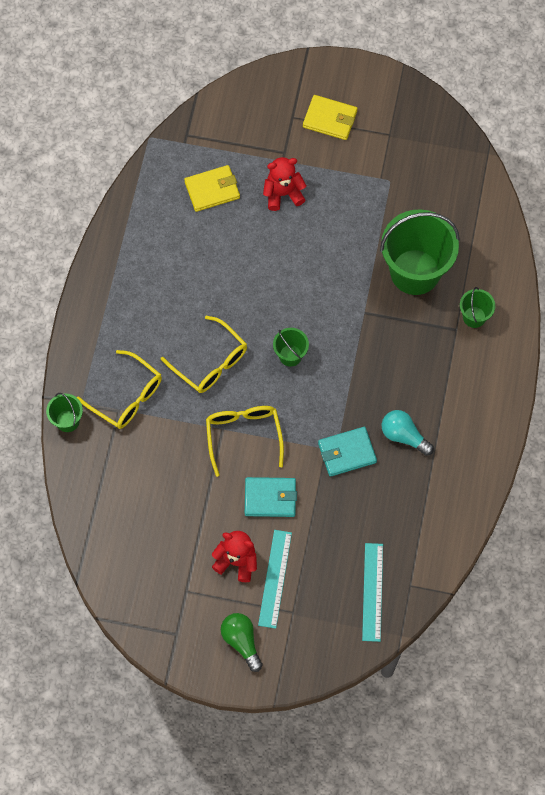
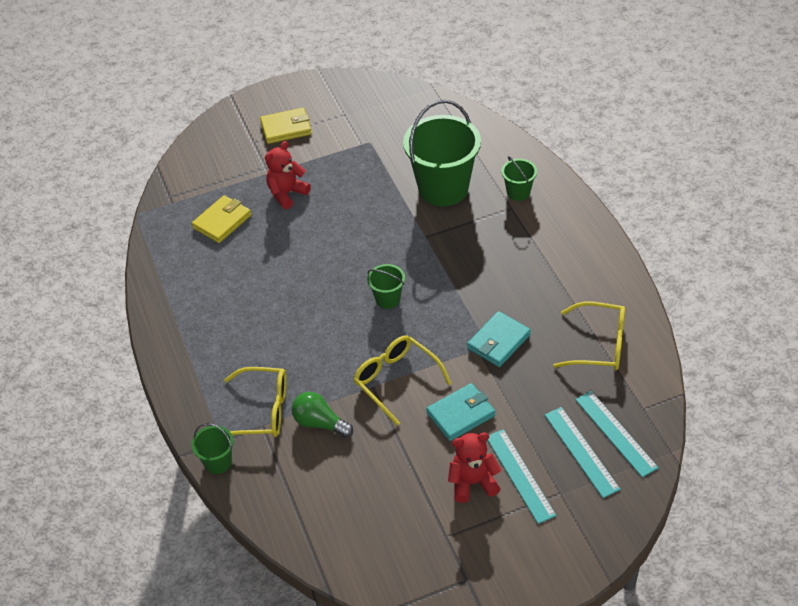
camera: 30 degrees left, 20 degrees down
(210, 362) = (319, 342): yellow glasses -> yellow glasses (598, 345)
(241, 641) = (534, 547): green light bulb -> green light bulb (320, 423)
(334, 589) = (581, 451): none -> turquoise ruler
(404, 436) = (536, 302): turquoise light bulb -> none

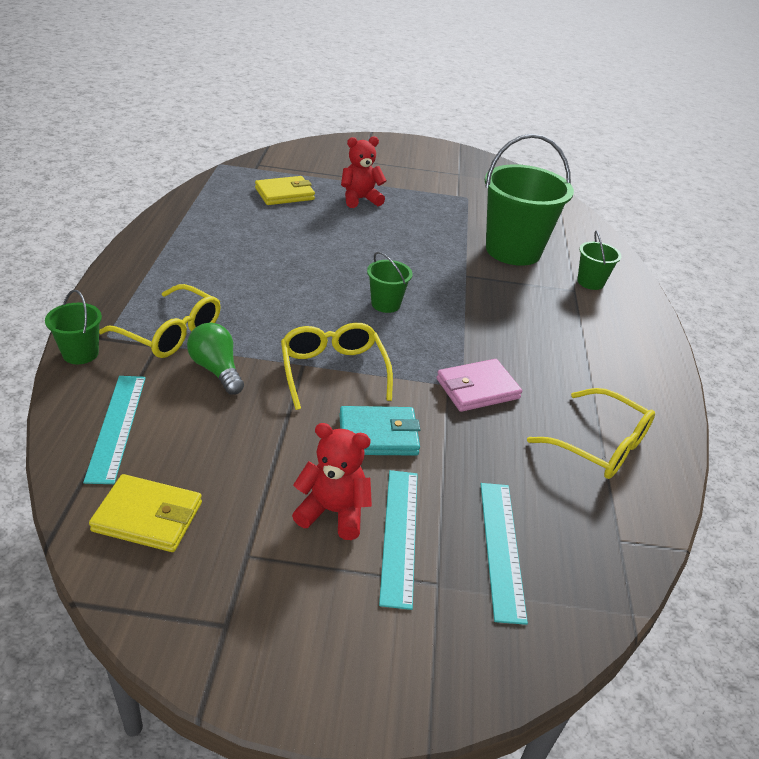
camera: 20 degrees right, 10 degrees down
(286, 128) = (399, 164): yellow wallet -> yellow wallet (148, 517)
(498, 341) = (477, 389): turquoise wallet -> pink wallet
(615, 433) = (563, 550): turquoise ruler -> turquoise ruler (116, 426)

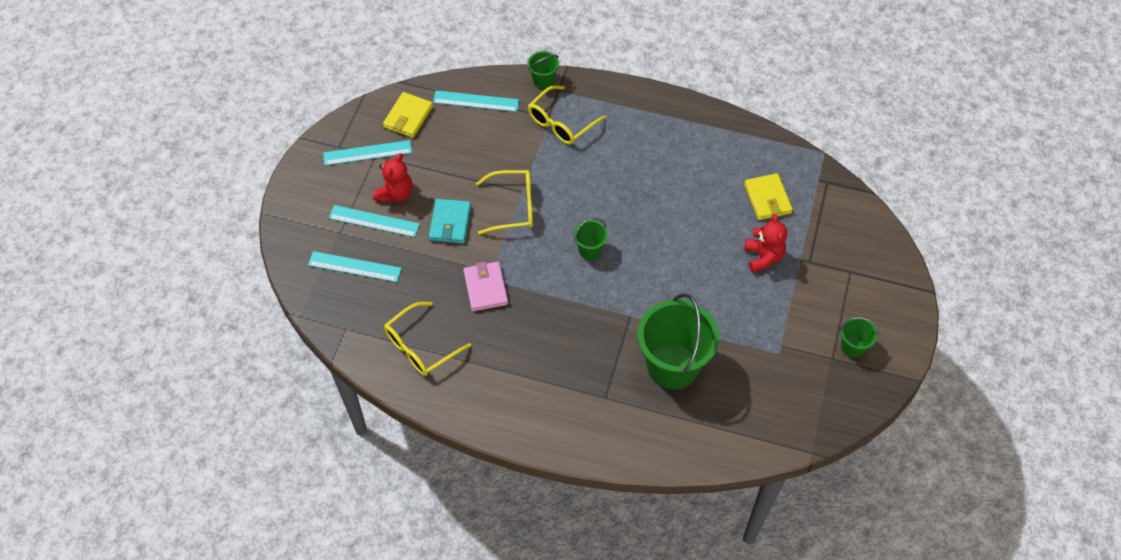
camera: 105 degrees right, 20 degrees up
(217, 370) = (521, 146): green light bulb -> none
(241, 570) = (367, 153): none -> turquoise ruler
(590, 282) = (618, 416): green bucket -> green bucket (852, 347)

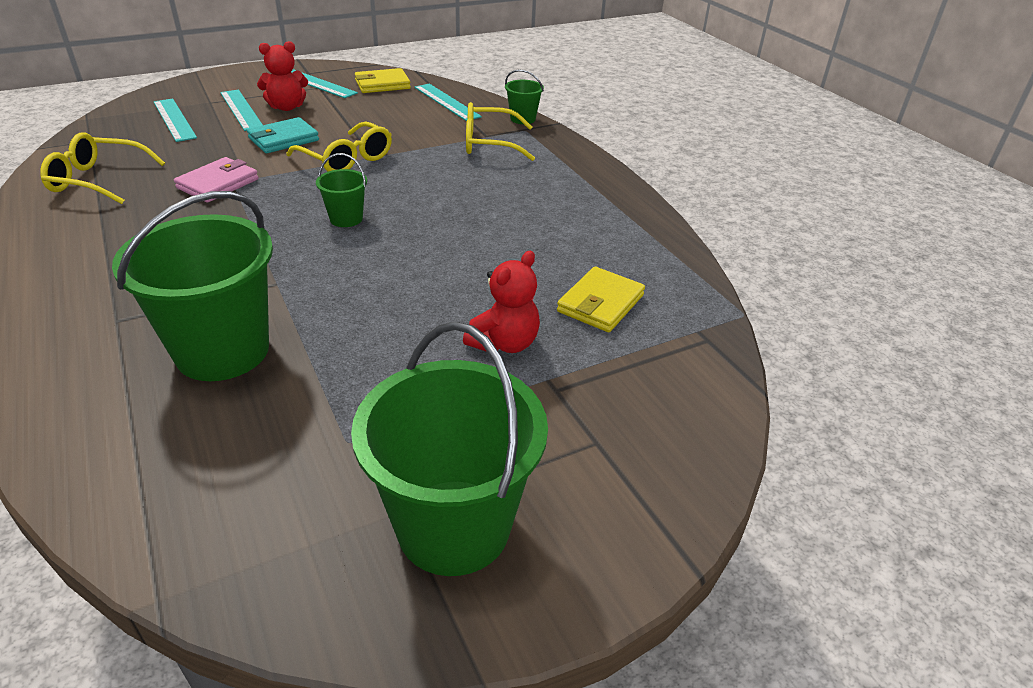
camera: 45 degrees right, 20 degrees down
(852, 347) = (453, 526): green bucket -> green bucket, size x2.16

